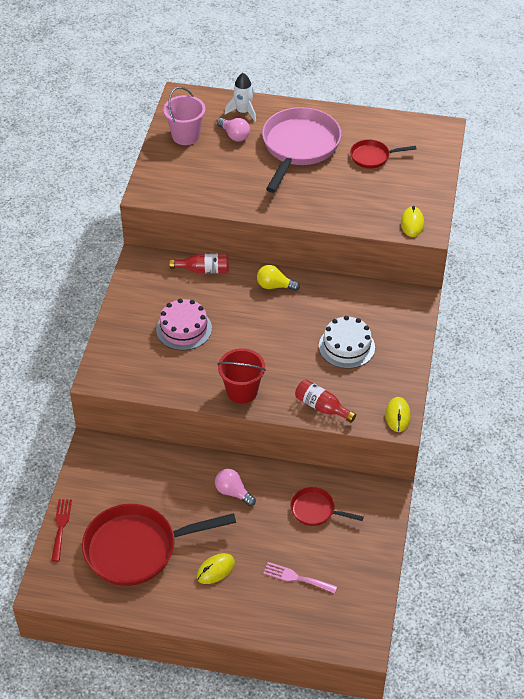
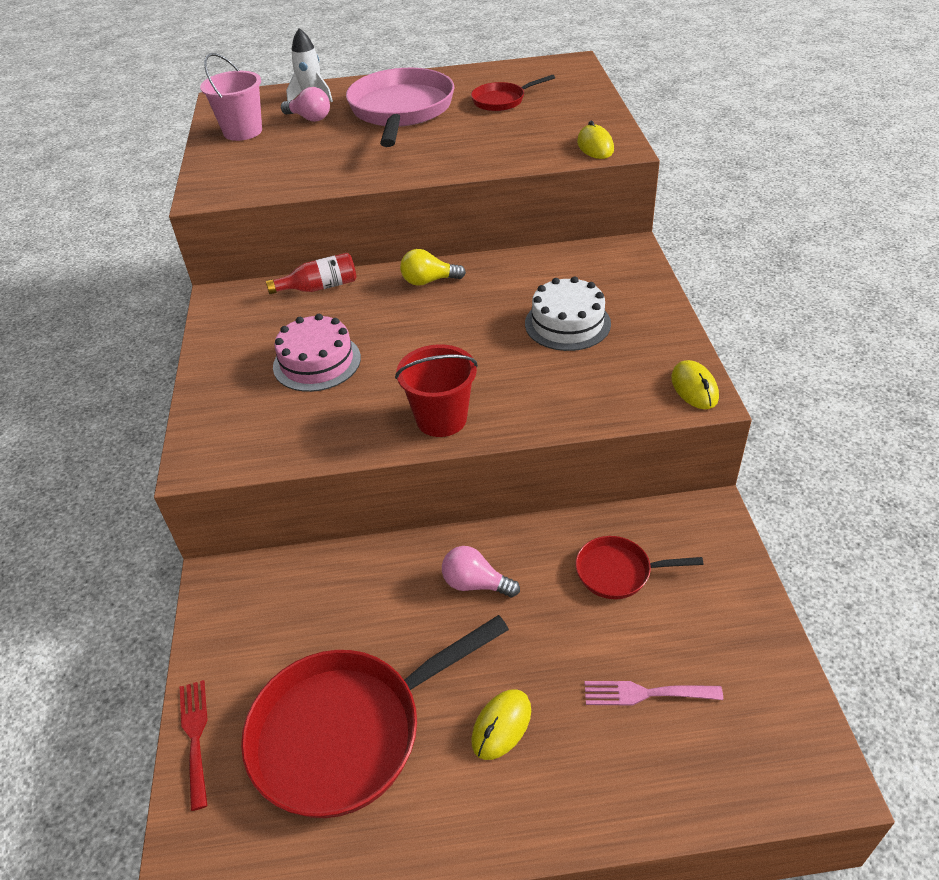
camera: 15 degrees left, 5 degrees down
(322, 407) = (575, 407): red bottle -> none

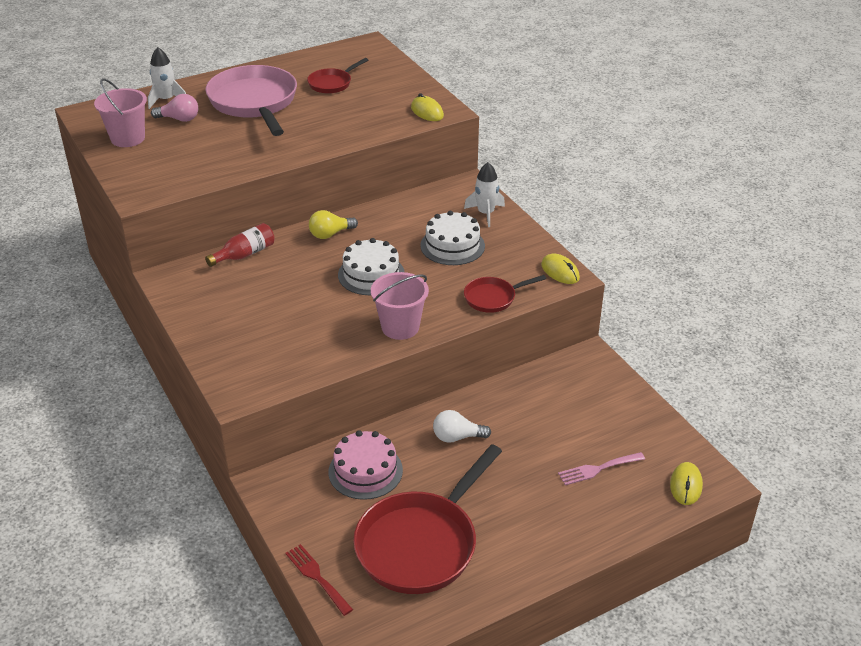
camera: 25 degrees left, 5 degrees down
(317, 362) = (281, 309): pink cake -> pink cake (365, 471)
(441, 419) = (400, 327): red bucket -> pink bucket
(446, 340) = (371, 274): none -> white cake
(475, 584) = (457, 437): pink light bulb -> white light bulb
(501, 726) = (519, 511): yellow mouse -> yellow mouse (686, 485)
(618, 572) = (548, 406): red pan -> red pan (493, 298)
(632, 289) = (485, 213): none -> white rocket

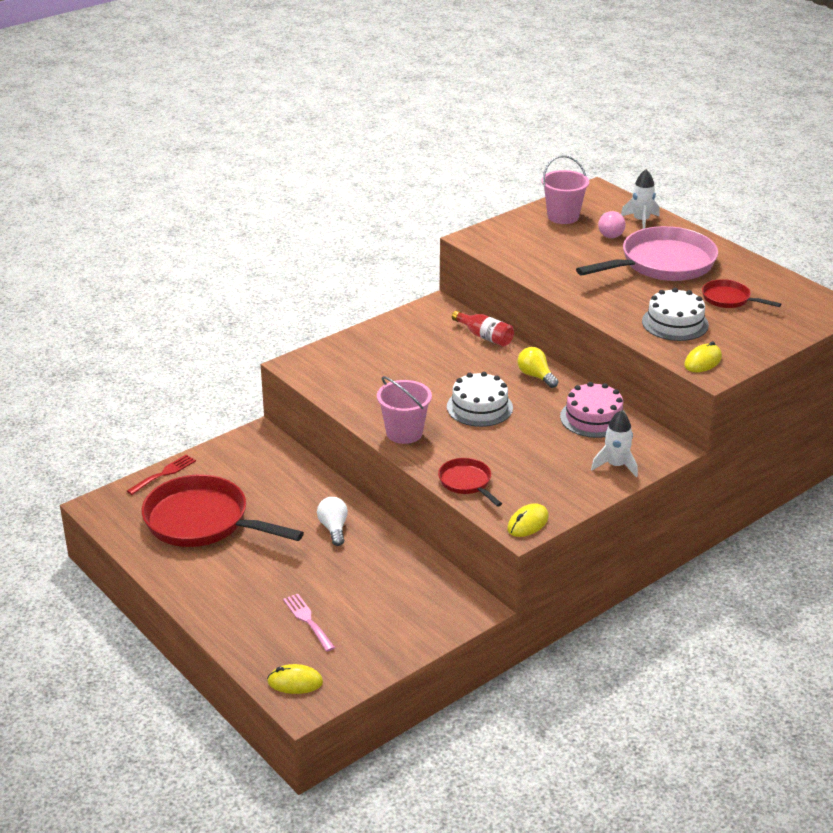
camera: 80 degrees right, 5 degrees down
(365, 471) = (281, 482): pink cake -> pink cake (593, 418)
(452, 246) = (546, 449): white cake -> white cake (675, 323)

